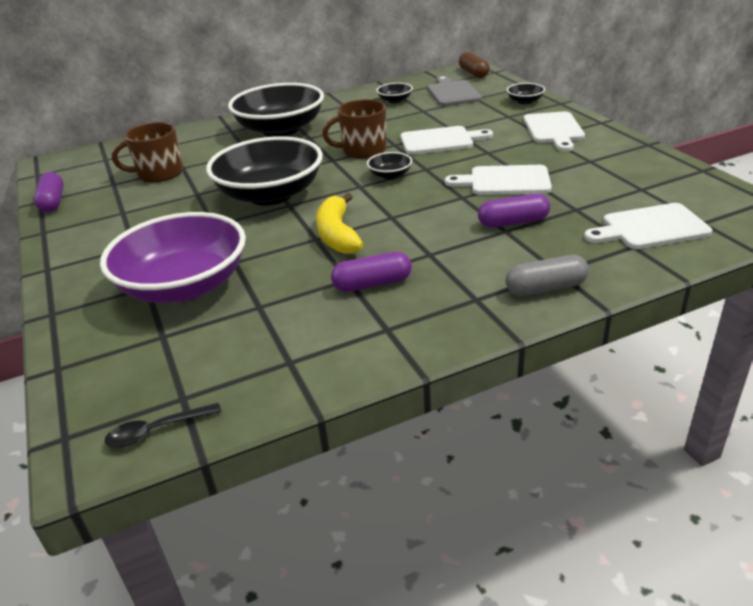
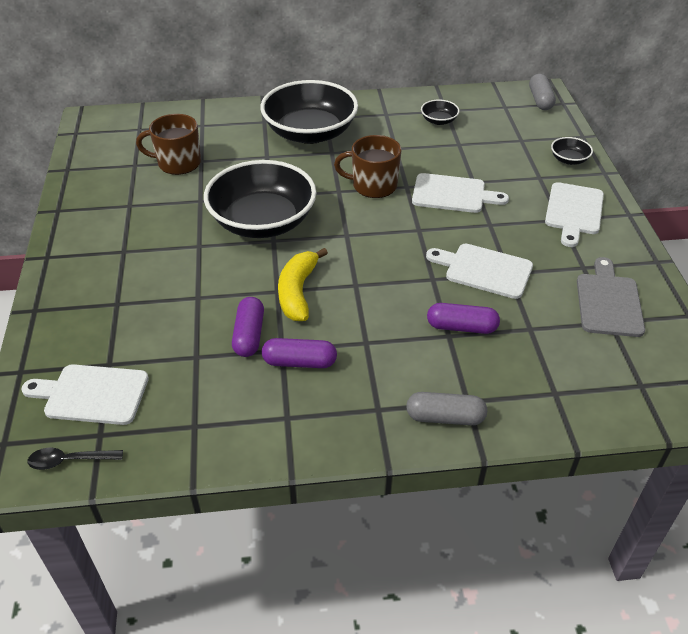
camera: 15 degrees right, 10 degrees up
(53, 202) = (77, 173): purple capsule -> purple capsule (249, 335)
(184, 286) = (146, 313): purple bowl -> none
(390, 175) = (381, 228): black bowl -> none
(452, 93) = (502, 125): grey cutting board -> grey cutting board (608, 302)
(473, 73) = (540, 100): brown capsule -> grey capsule
(650, 228) = (585, 375): white cutting board -> white cutting board (92, 394)

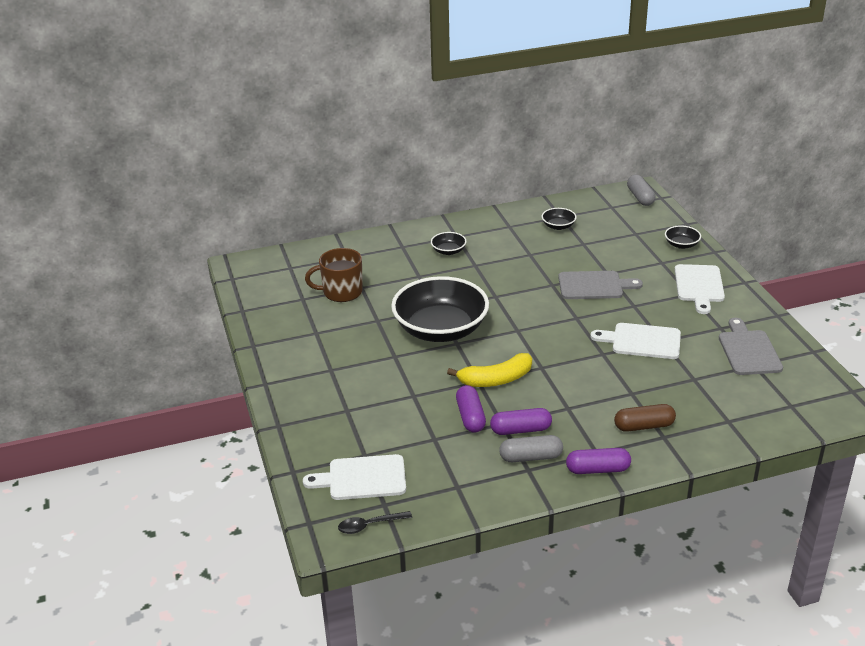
camera: 10 degrees left, 10 degrees down
(298, 292) = (496, 379): yellow banana -> yellow banana turned 105 degrees counterclockwise
(310, 133) = (448, 251): black bowl -> black bowl, size x0.41
(373, 185) = (523, 288): brown mug -> none
(445, 417) = (650, 450): grey capsule -> grey capsule (531, 457)
(448, 382) = (644, 426): none -> brown capsule
(453, 194) = (594, 286): white cutting board -> grey cutting board
(461, 327) = (639, 386): purple capsule -> purple capsule (597, 469)

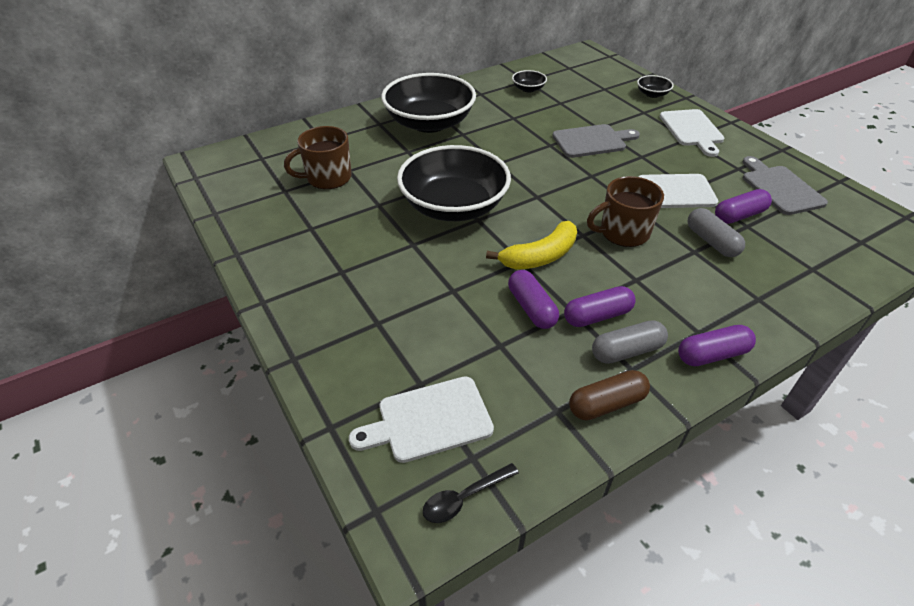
camera: 15 degrees left, 10 degrees up
(448, 251) = (429, 123): black bowl -> black bowl, size x2.44
(578, 370) = (623, 232): none -> brown mug
(640, 197) = (590, 57): grey capsule -> grey capsule (711, 241)
(644, 426) = (730, 289): brown capsule -> brown capsule (607, 404)
(692, 369) = (739, 215): none -> purple capsule

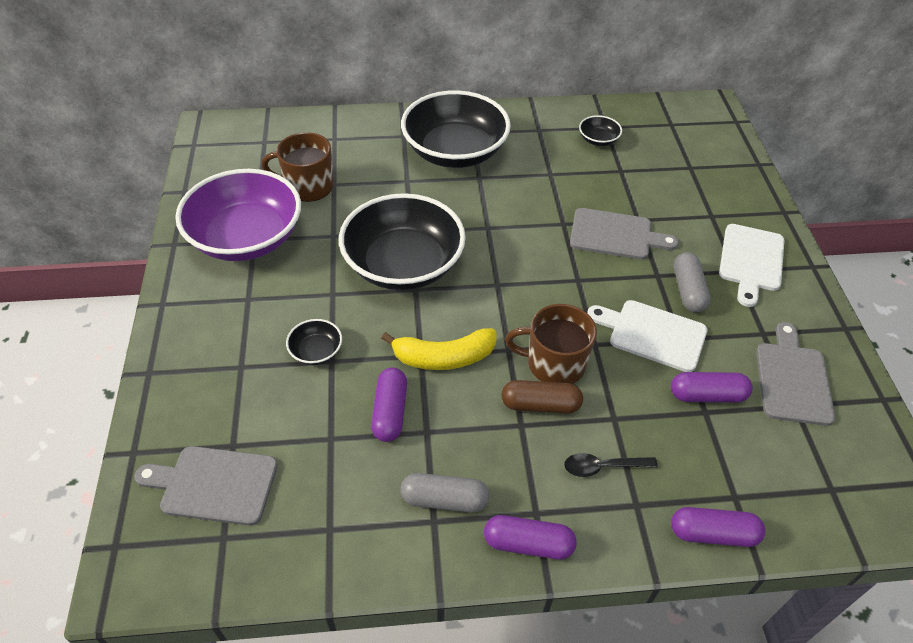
camera: 25 degrees right, 5 degrees up
(303, 229) = (246, 238): none -> purple bowl
(429, 420) = (214, 484): white cutting board -> grey cutting board
(464, 498) = (189, 571): black spoon -> black spoon (603, 467)
(597, 316) = (447, 449): purple capsule -> purple capsule (713, 534)
(607, 404) = (380, 545): brown capsule -> brown capsule (540, 405)
(652, 94) = (744, 194): black bowl -> black bowl (316, 351)
(711, 241) = (644, 414): grey capsule -> grey capsule (688, 290)

